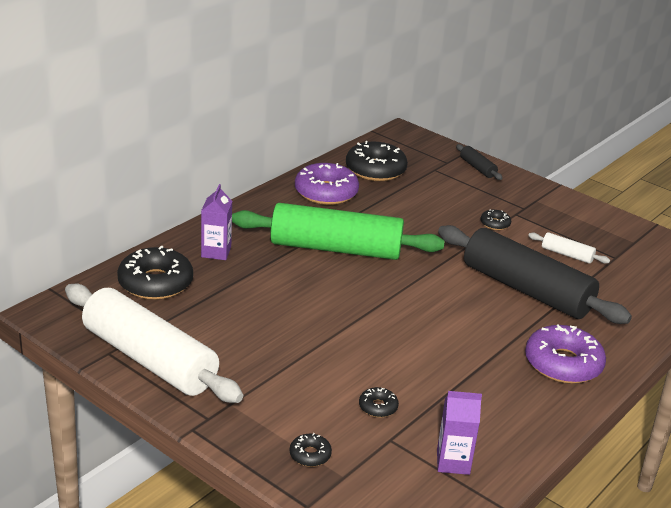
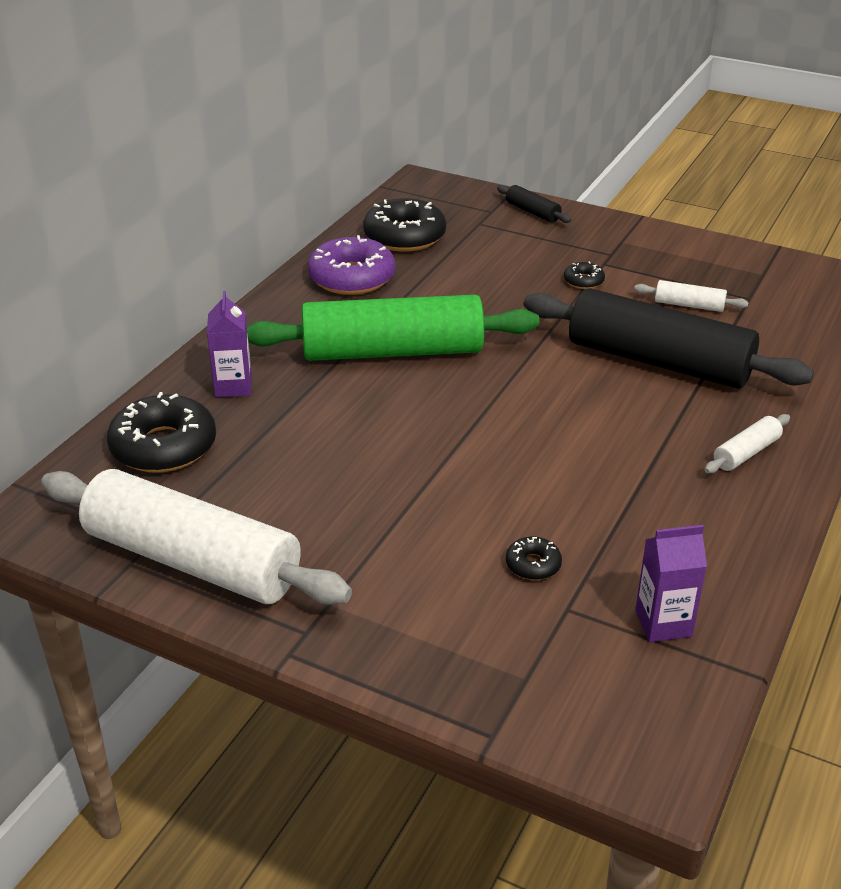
camera: 10 degrees left, 5 degrees up
(310, 455) = (468, 656): black donut -> none
(563, 364) = (746, 453): purple donut -> white rolling pin

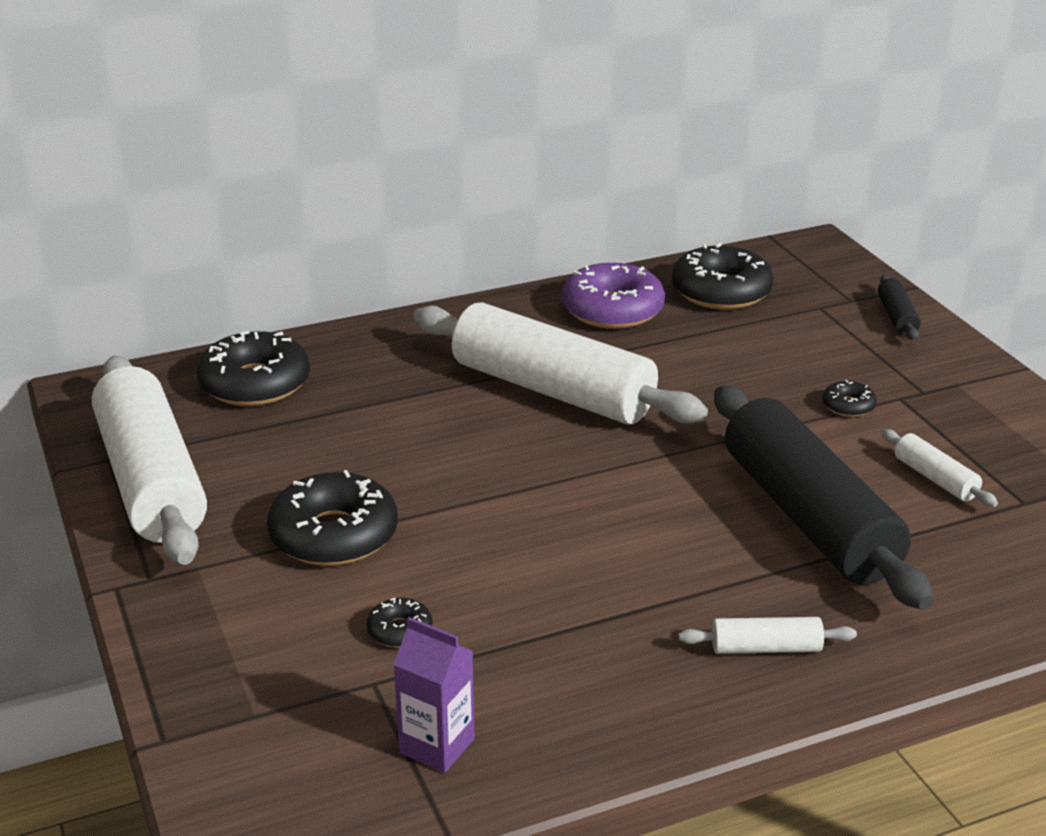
camera: 40 degrees right, 5 degrees down
(233, 386) = (375, 360): purple carton -> none
(392, 352) = (552, 390): green rolling pin -> white rolling pin
(393, 526) = (334, 535): none -> black donut

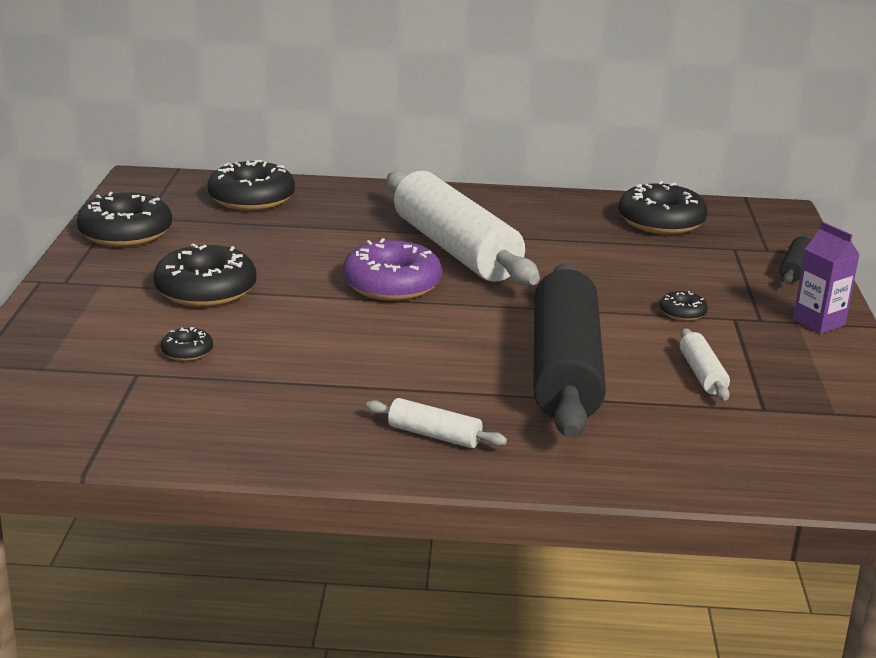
camera: 25 degrees right, 5 degrees down
(152, 480) = (126, 233): white rolling pin -> black donut
(437, 746) = (136, 418): purple carton -> purple carton (818, 322)
(612, 310) = (559, 214): purple donut -> purple donut (392, 284)

